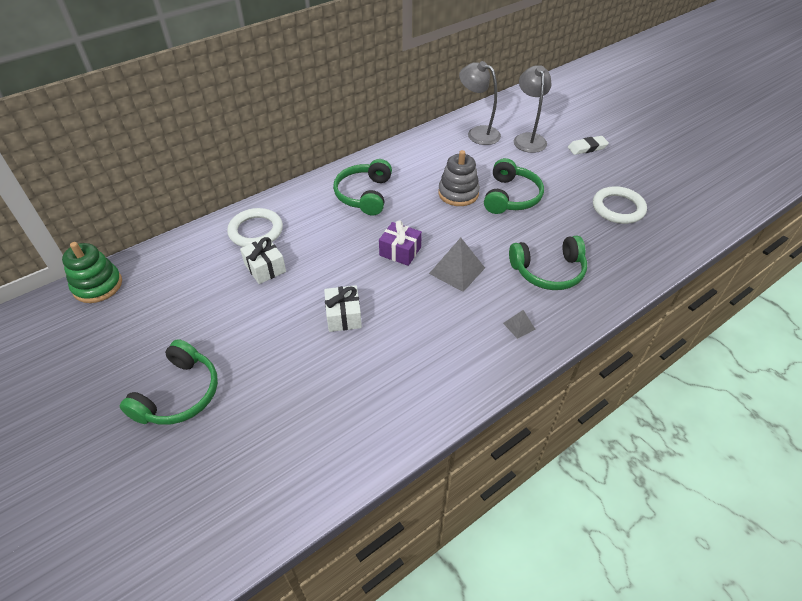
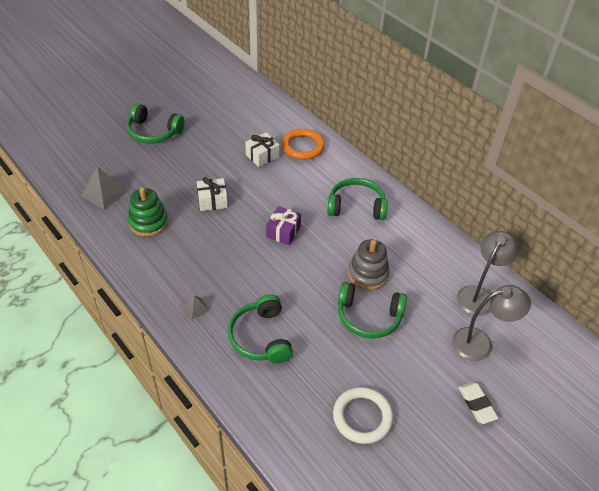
camera: 85 degrees right, 0 degrees up
(97, 285) = (245, 83): green stacking toy -> green stacking toy (148, 222)
(256, 231) = (303, 146): white ring -> orange ring
(457, 270) = (261, 269): grey pyramid -> grey pyramid (104, 193)

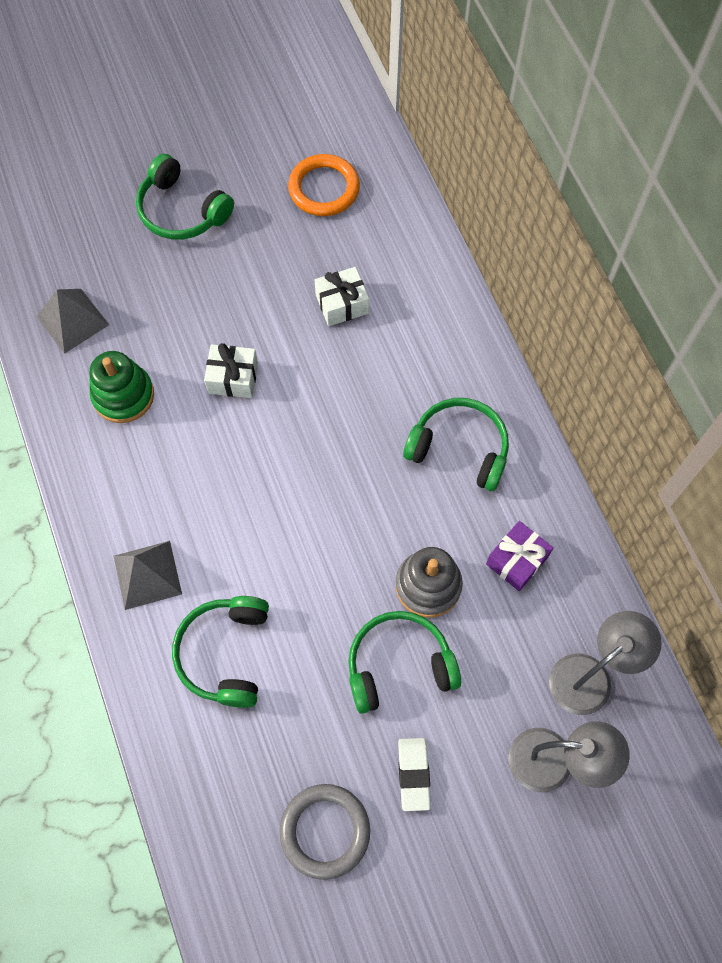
camera: 20 degrees right, 20 degrees up
(196, 308) = (147, 575): grey pyramid -> grey pyramid, size x1.92
(283, 232) = (324, 468): purple gift -> purple gift (516, 560)
(303, 146) = (416, 300): orange ring -> orange ring (324, 188)
(362, 417) = (325, 831): white ring -> grey ring
(368, 317) = (399, 665): green headphones -> green headphones turned 135 degrees clockwise
(476, 404) = (502, 864): white eraser -> white eraser (413, 774)

